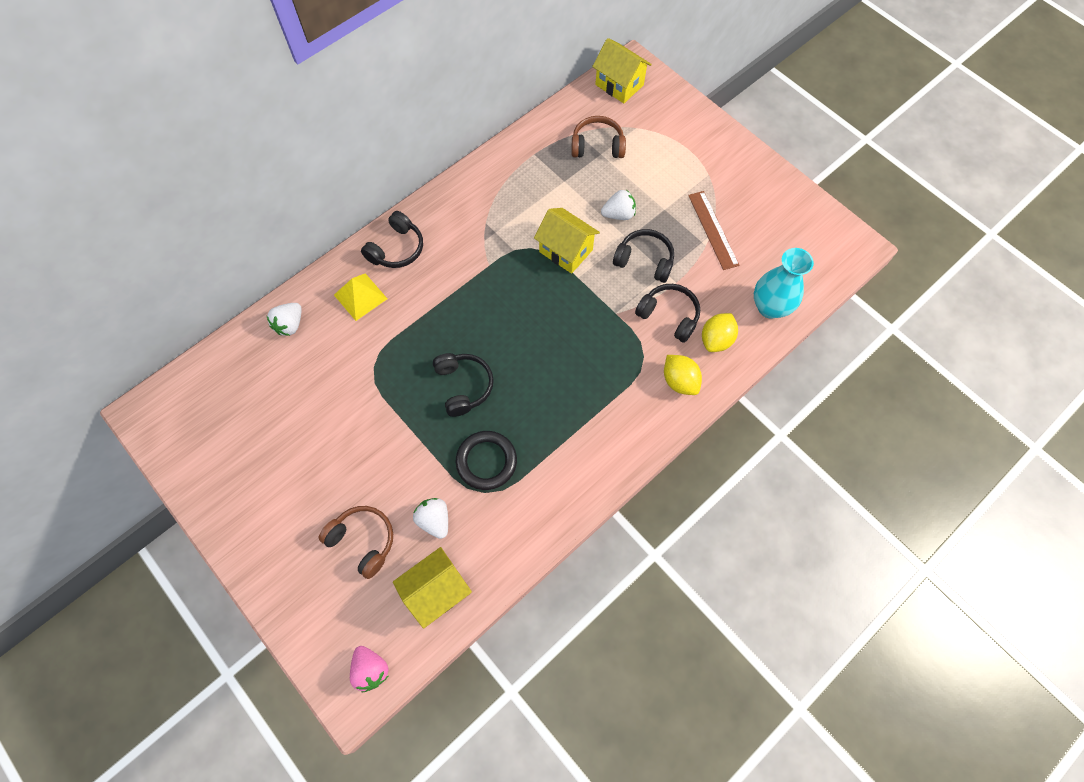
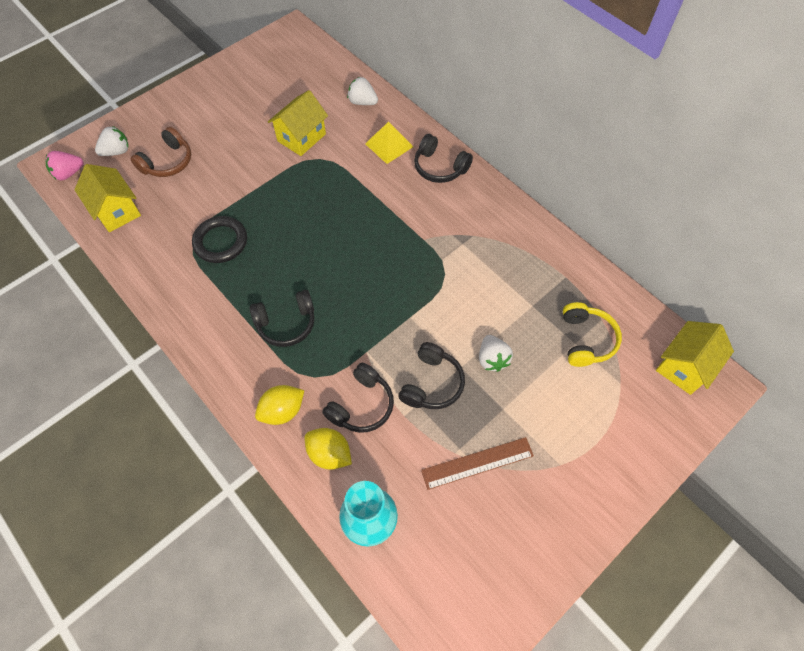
camera: 90 degrees right, 5 degrees down
(434, 520) = (175, 207): white strawberry -> white strawberry (117, 151)
(463, 386) = (295, 223): black headphones -> black headphones (286, 323)
(566, 251) = (442, 306): yellow house -> yellow house (301, 137)
(597, 146) = (586, 340): brown headphones -> yellow headphones

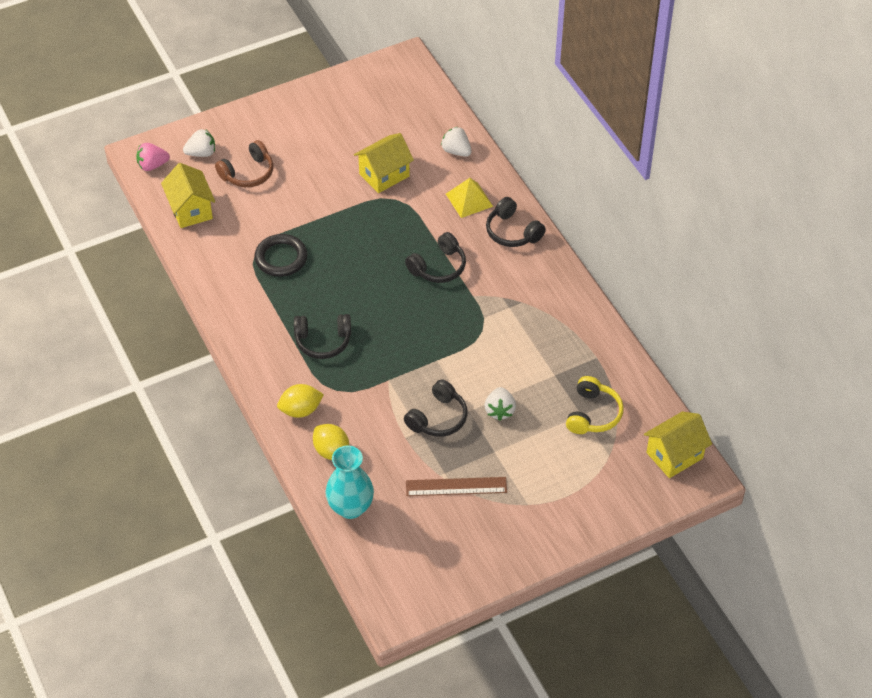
camera: 15 degrees right, 10 degrees down
(361, 405) = (370, 421): black headphones -> black headphones (438, 267)

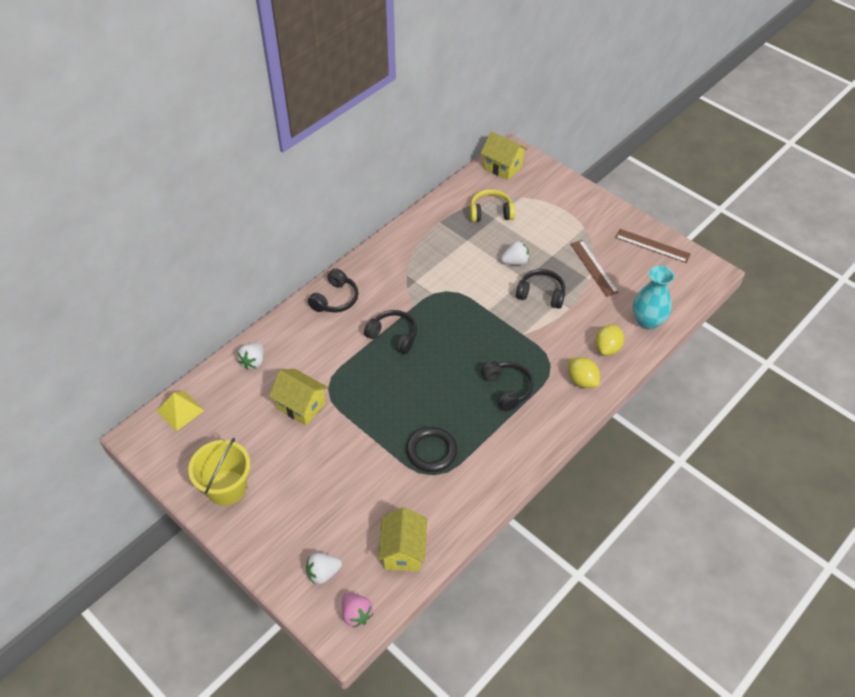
camera: 110 degrees left, 0 degrees up
(190, 210) = (403, 551): yellow house -> yellow house turned 45 degrees counterclockwise
(201, 153) = (323, 573): white strawberry -> white strawberry turned 75 degrees counterclockwise
(248, 173) = (336, 519): brown headphones -> none
(320, 108) = (226, 488): none -> yellow bucket
(466, 567) = (652, 245): none -> brown ruler
(469, 200) = (310, 336): yellow pyramid -> yellow pyramid (180, 410)

